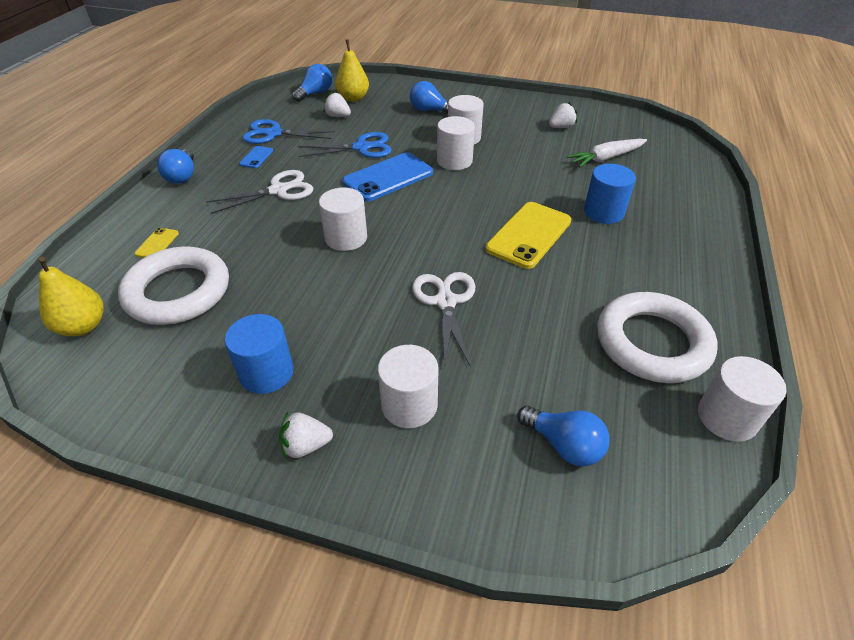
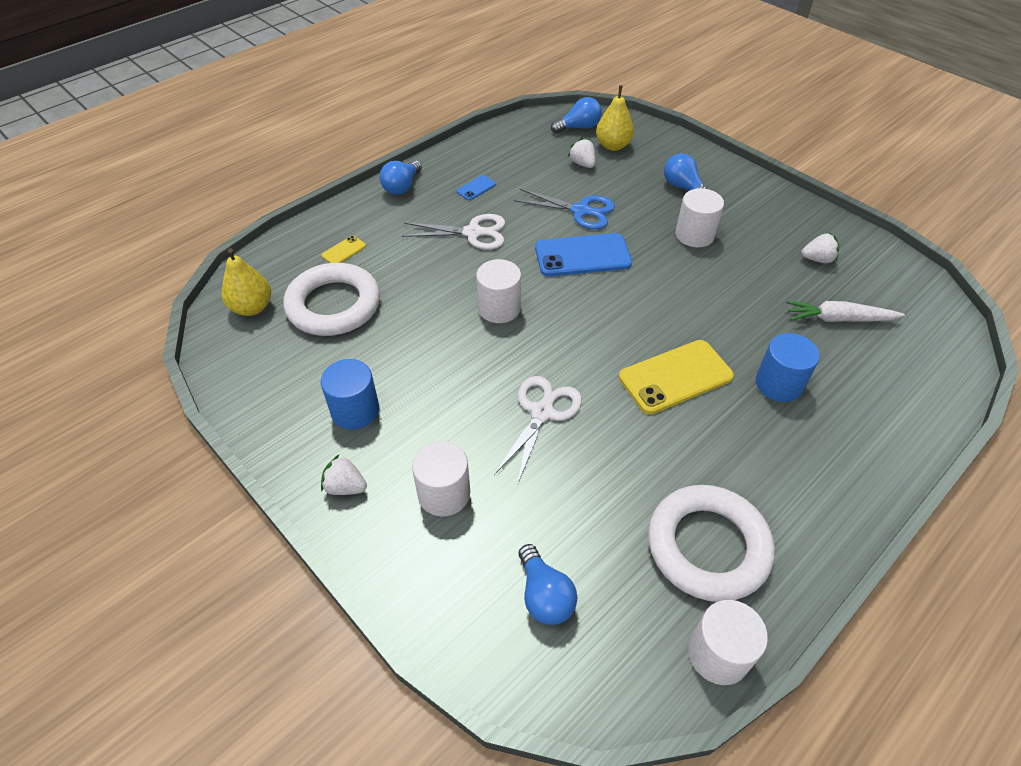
camera: 30 degrees right, 5 degrees up
(273, 134) = (508, 165): blue scissors -> none
(454, 161) = (663, 260): white cylinder -> none

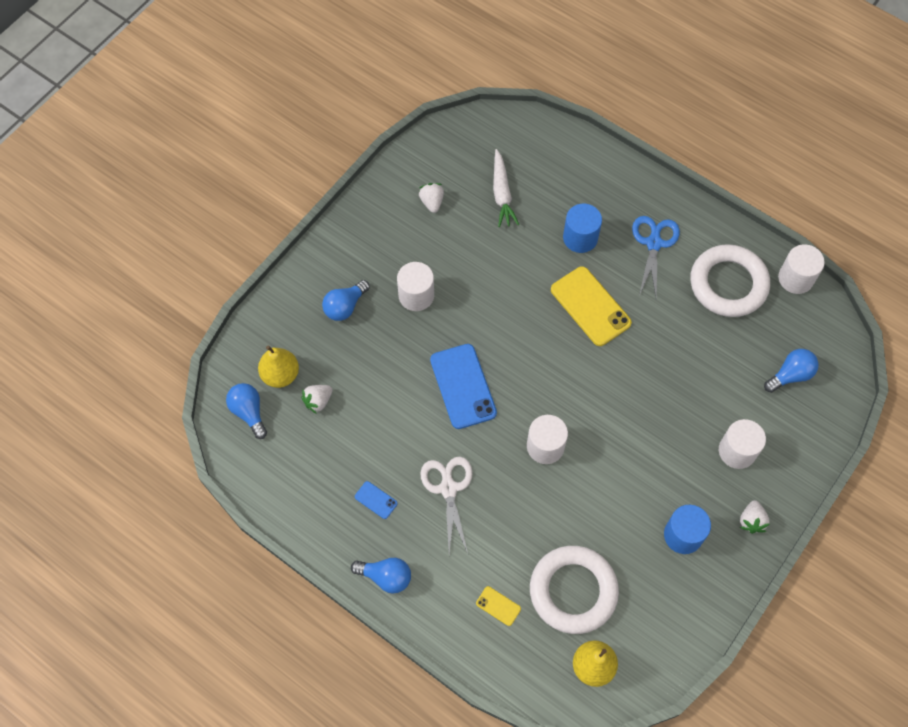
camera: 100 degrees left, 15 degrees up
(542, 412) = (648, 396): white scissors -> none
(580, 211) = (397, 395): blue scissors -> blue scissors (654, 243)

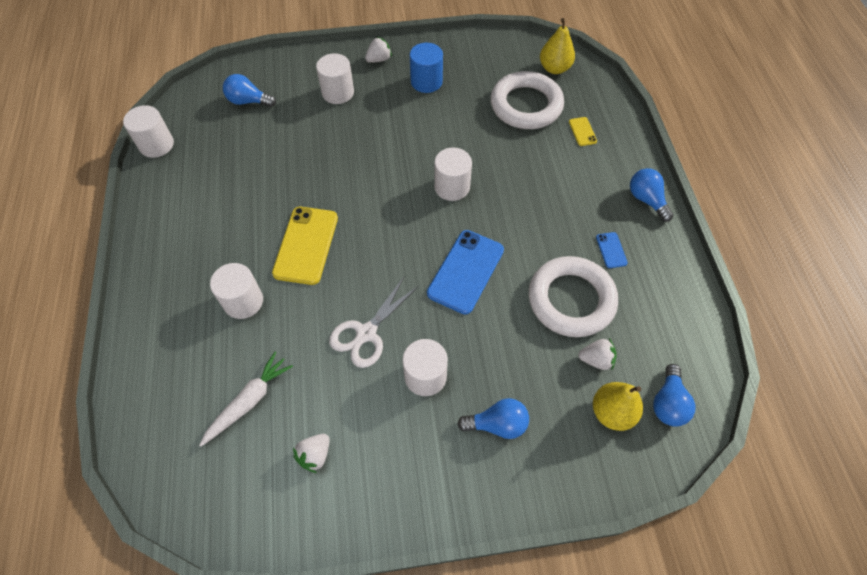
camera: 135 degrees left, 5 degrees down
(448, 488) = (549, 216): white scissors -> white scissors (366, 333)
(580, 238) = (243, 301): blue cylinder -> white cylinder
(654, 243) = (201, 247): blue scissors -> none
(728, 284) = (199, 178): white ring -> white ring (571, 300)

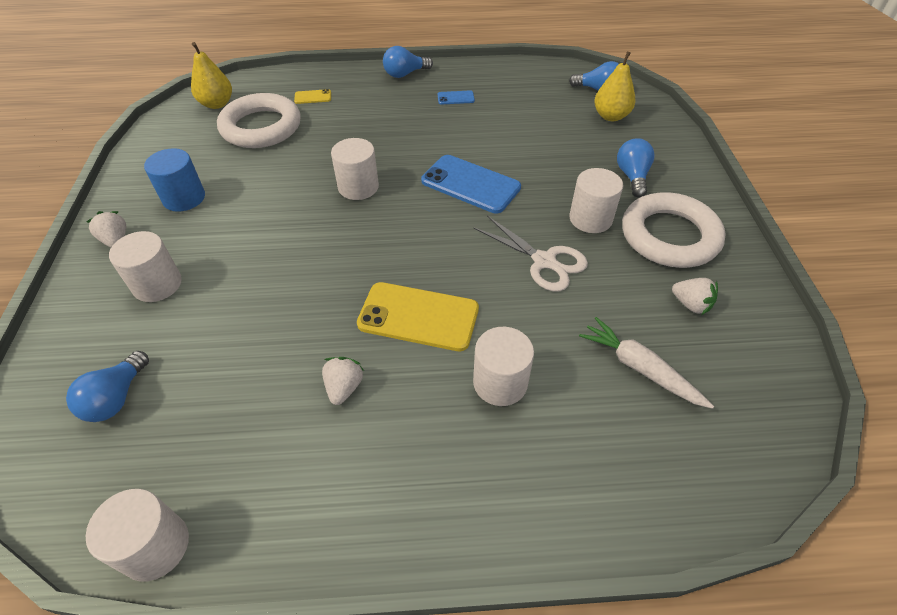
camera: 85 degrees left, 10 degrees down
(571, 300) = (506, 124): white ring -> white ring (669, 236)
(596, 359) = (564, 118): white strawberry -> white strawberry (344, 387)

